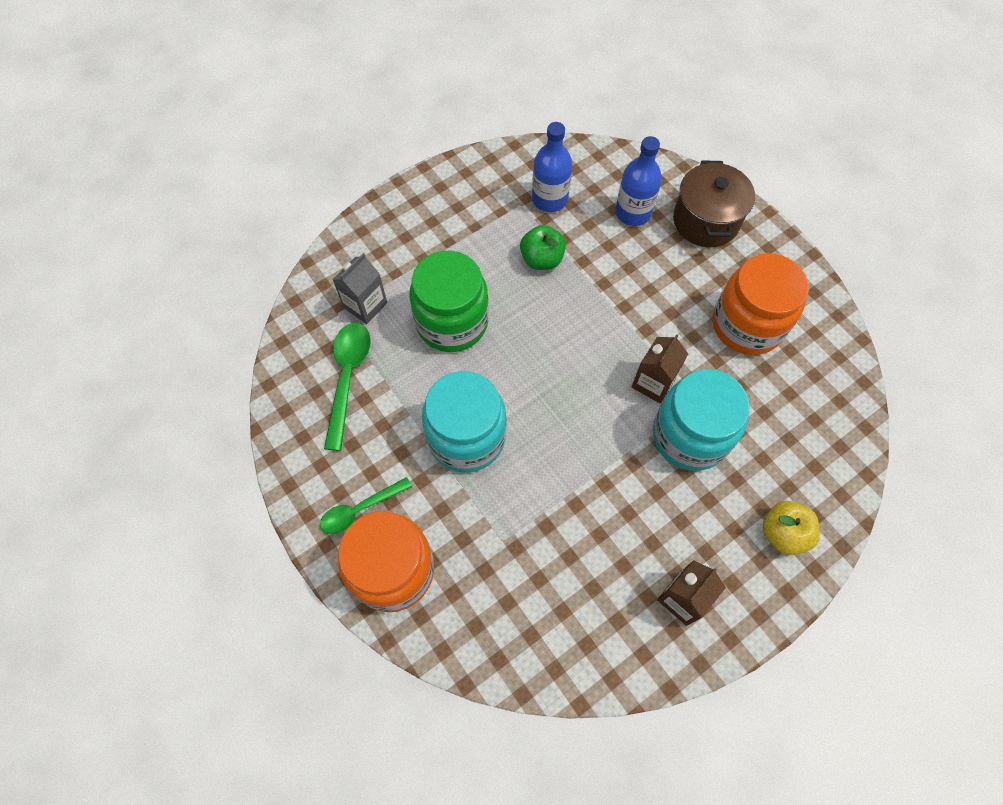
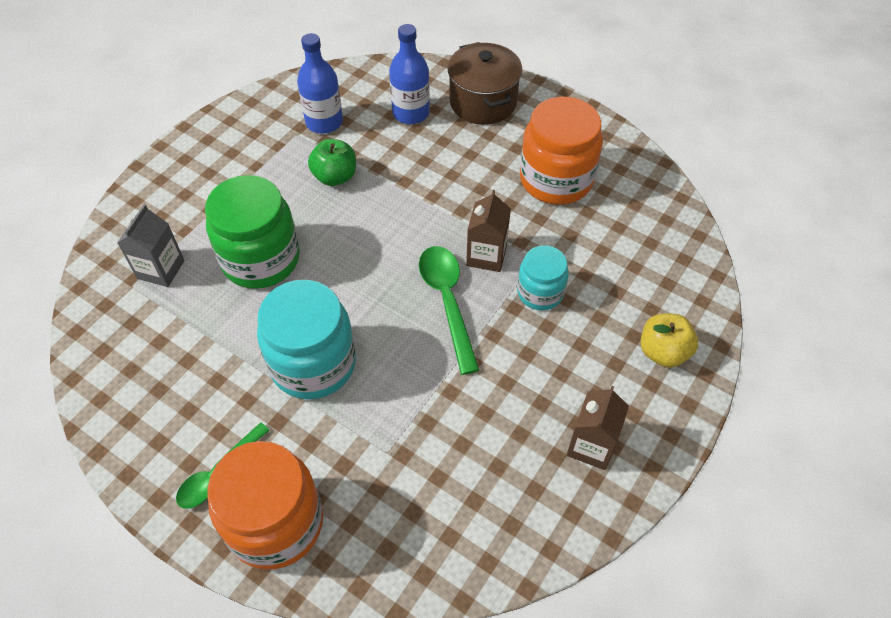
camera: 20 degrees left, 10 degrees down
(348, 377) = (163, 344): green spoon -> green spoon (447, 301)
(690, 436) = (540, 292): turquoise jar -> turquoise jar, size x0.58

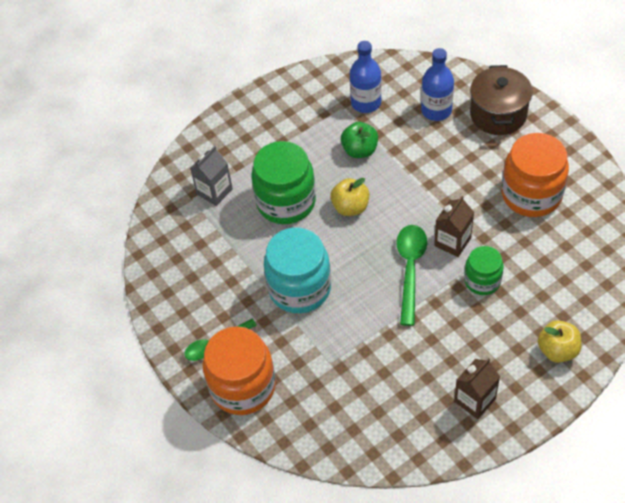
camera: 25 degrees right, 0 degrees up
(346, 245) = (350, 207): none -> yellow apple
(540, 292) = (482, 281): turquoise jar -> green jar

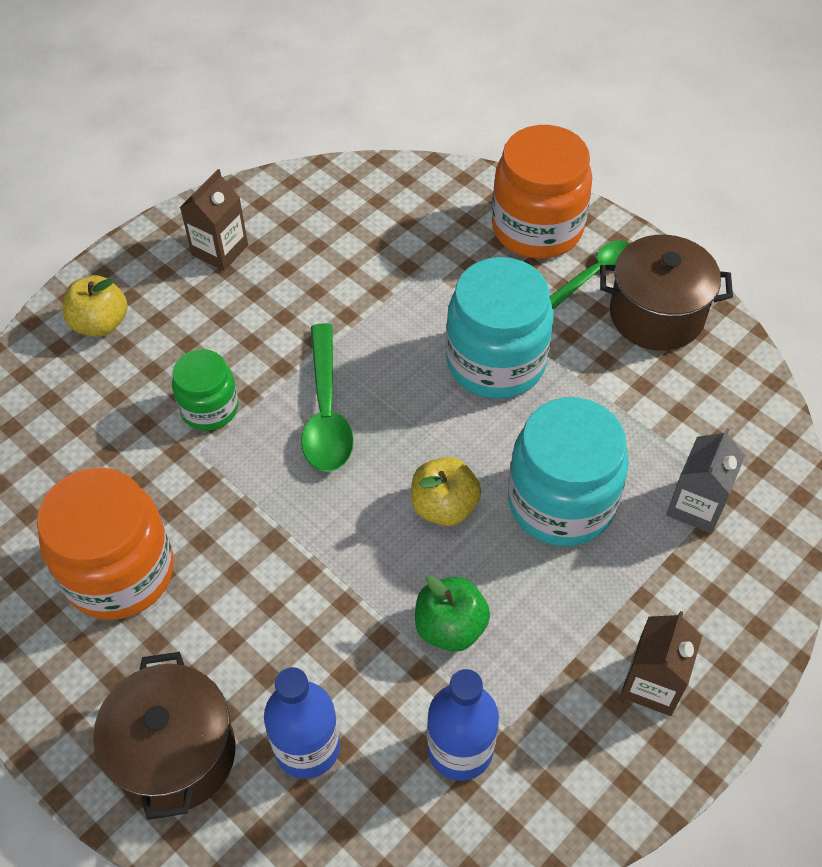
camera: 165 degrees right, 0 degrees up
(188, 307) = (656, 315): none -> brown pot
(286, 202) = (561, 502): green jar -> turquoise jar
(452, 242) = (260, 466): brown carton -> brown carton (652, 683)

